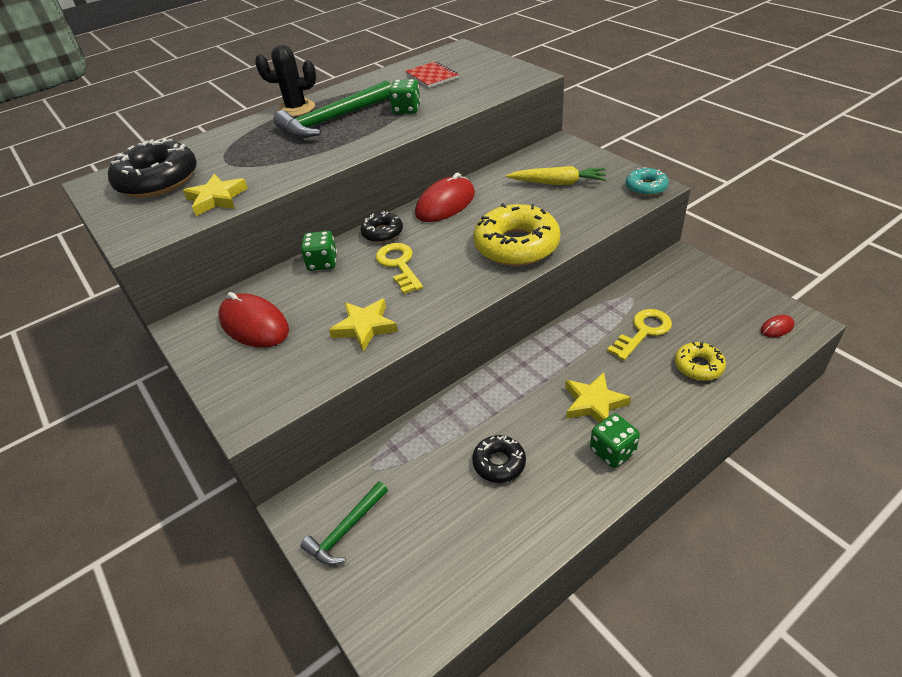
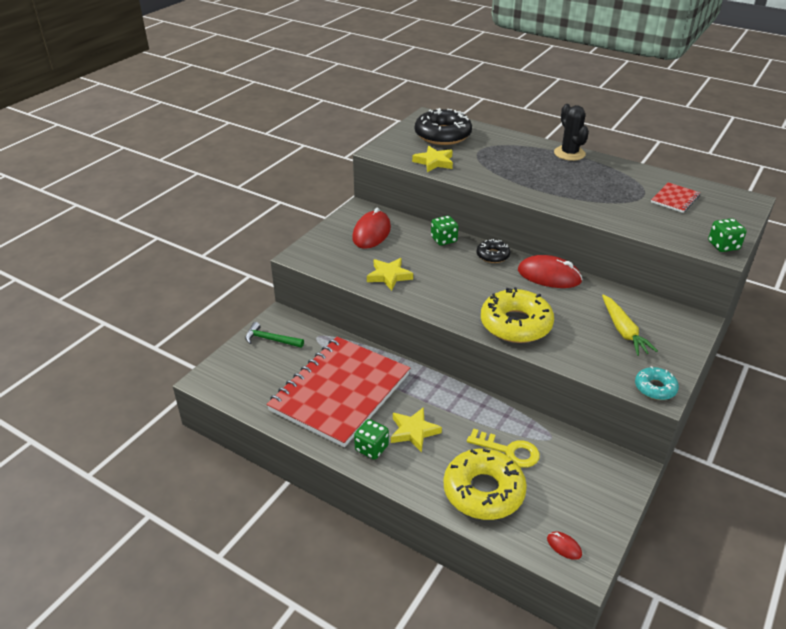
camera: 65 degrees right, 5 degrees down
(332, 120) = (563, 173): green hammer -> none
(399, 265) = (460, 273): yellow key -> none
(406, 109) = (604, 201): green dice -> green dice (723, 246)
(499, 463) = (340, 392): black donut -> red notebook
(698, 366) = (483, 491): yellow donut -> yellow donut, size x1.91

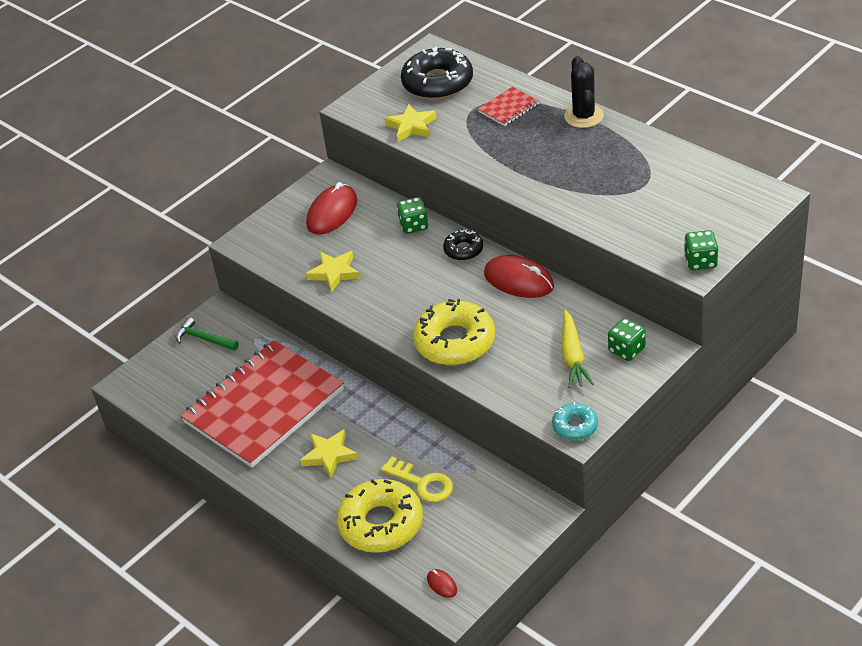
camera: 15 degrees right, 5 degrees up
(371, 448) = (280, 471): green dice -> green dice (626, 350)
(675, 199) = (680, 191): red notebook -> red notebook (508, 108)

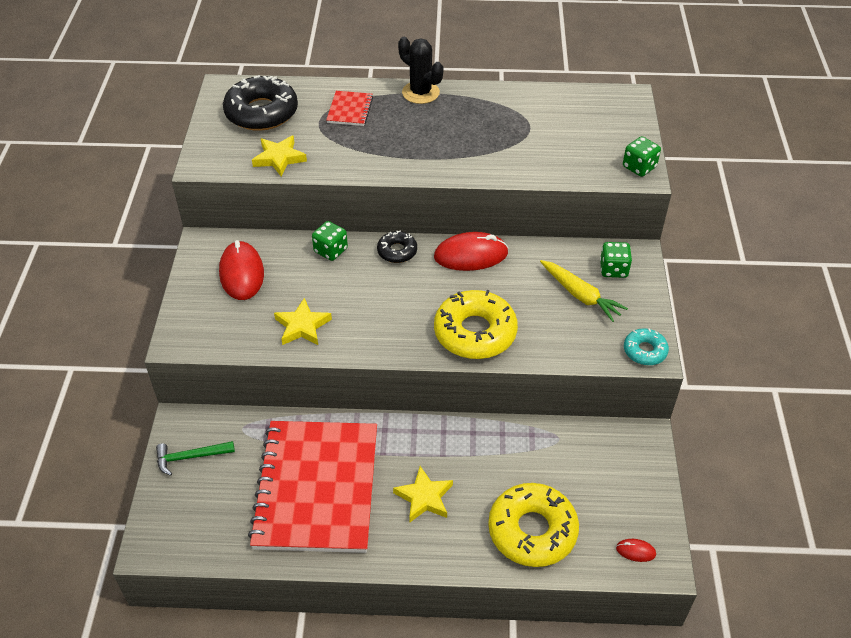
camera: 45 degrees left, 5 degrees up
(423, 483) = (529, 473): yellow key -> none

